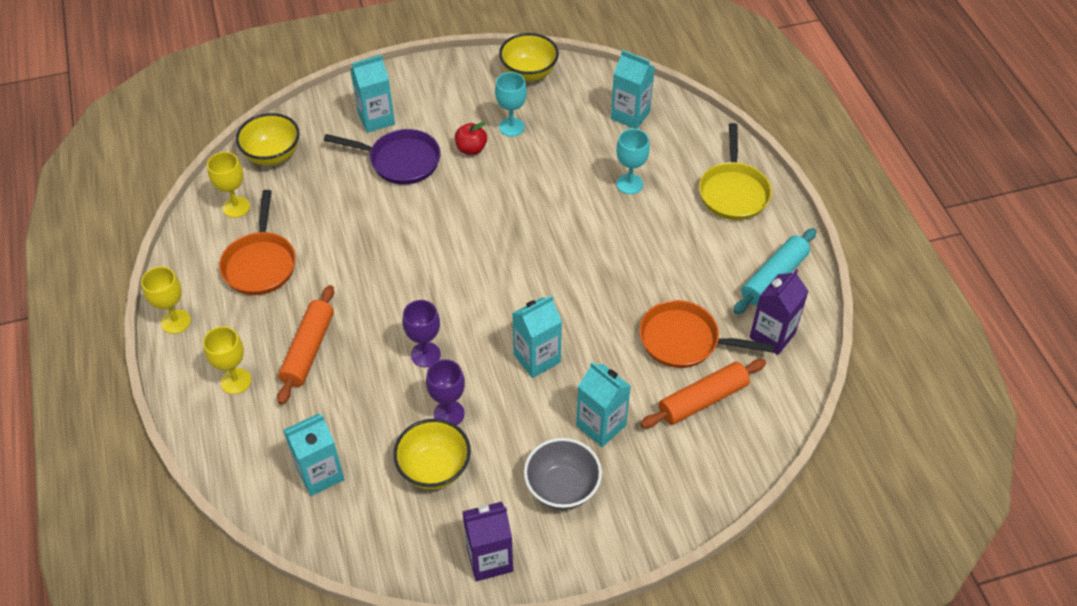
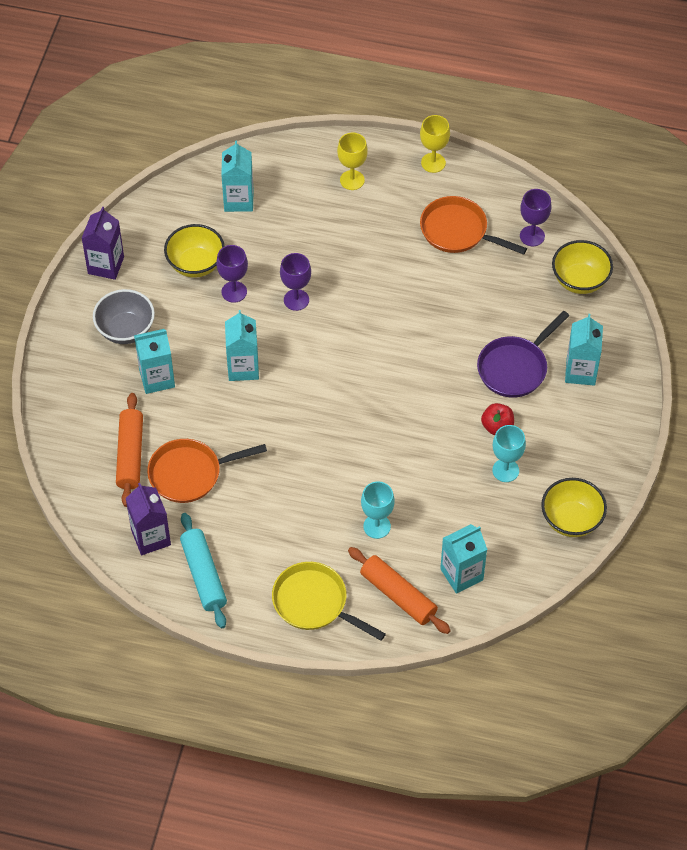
camera: 120 degrees right, 5 degrees up
(236, 207) = (532, 236): yellow goblet -> purple goblet
(309, 350) = (350, 231): orange rolling pin -> orange rolling pin (398, 595)
(684, 340) = (190, 473): orange pan -> orange pan turned 150 degrees counterclockwise

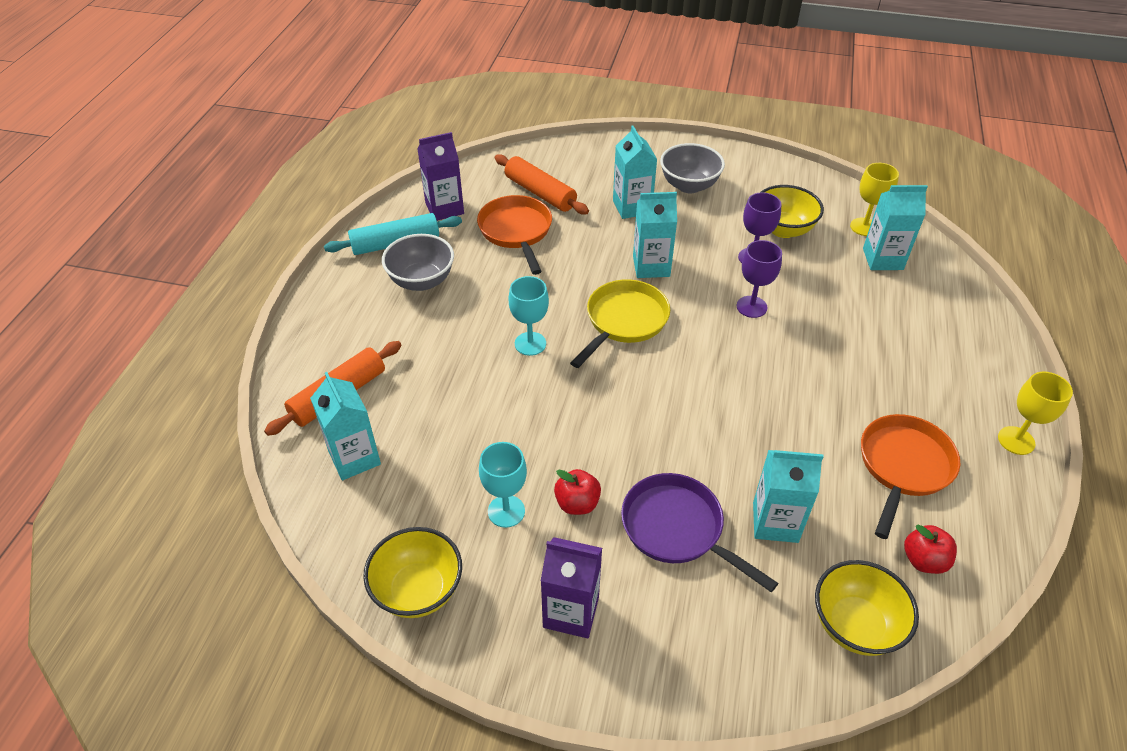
camera: 90 degrees right, 10 degrees down
(106, 265) = (766, 170): purple carton -> purple carton (571, 612)
(130, 455) = (540, 193): orange rolling pin -> orange rolling pin turned 45 degrees clockwise
(258, 547) = (421, 281): none -> grey bowl
(314, 603) = (345, 324): yellow pan -> yellow pan (624, 321)
(352, 180) = (951, 356): yellow goblet -> yellow goblet (864, 227)
(377, 526) = (435, 377): turquoise goblet -> turquoise goblet (530, 344)
(532, 236) = (924, 560): purple goblet -> red apple
(580, 371) = (679, 617): turquoise carton -> turquoise carton (775, 522)

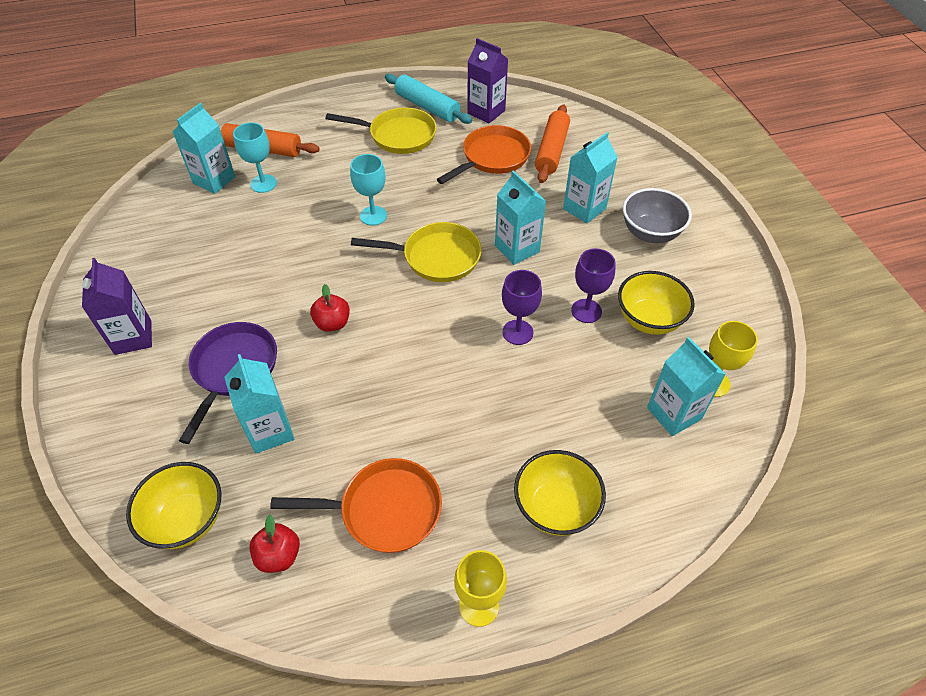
camera: 60 degrees right, 5 degrees up
(418, 590) = (121, 255): yellow bowl -> yellow bowl (555, 507)
(421, 281) = (398, 136): grey bowl -> yellow pan
(506, 511) = (205, 269): turquoise goblet -> turquoise goblet (263, 184)
(577, 503) = (230, 303): red apple -> red apple (332, 323)

